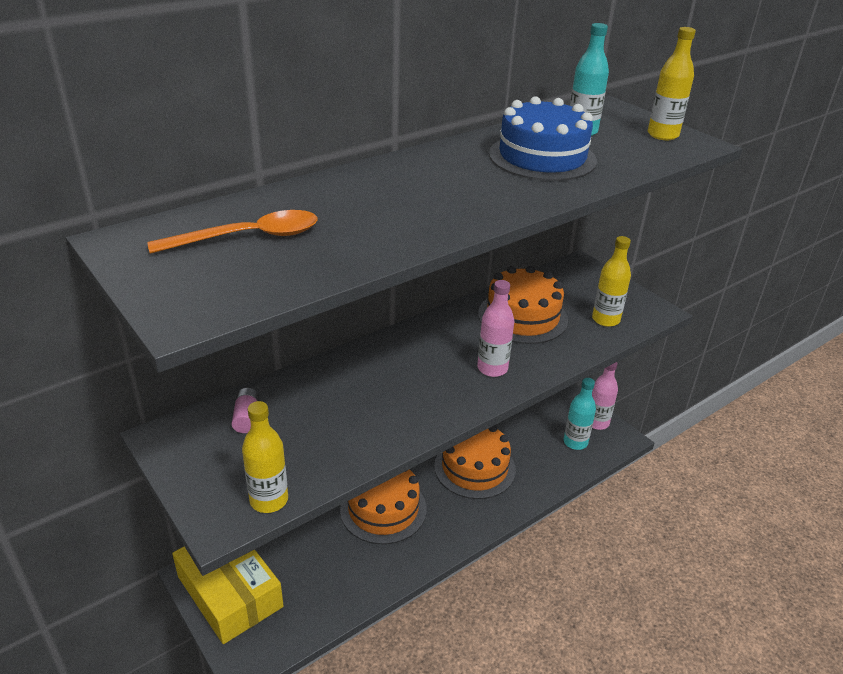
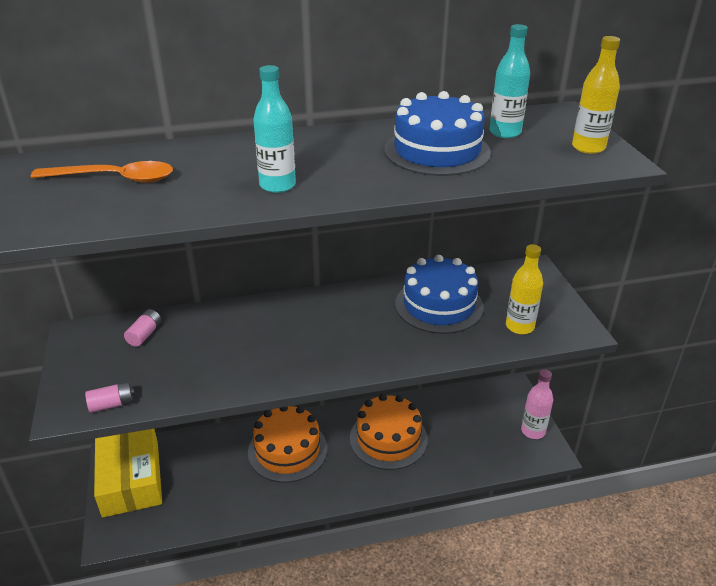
camera: 25 degrees right, 0 degrees up
(269, 500) = (112, 404): yellow bottle -> pink battery
(492, 368) = (374, 345): pink bottle -> none
(522, 317) = (439, 305): orange cake -> blue cake
(575, 442) = (499, 443): turquoise bottle -> turquoise bottle (277, 185)

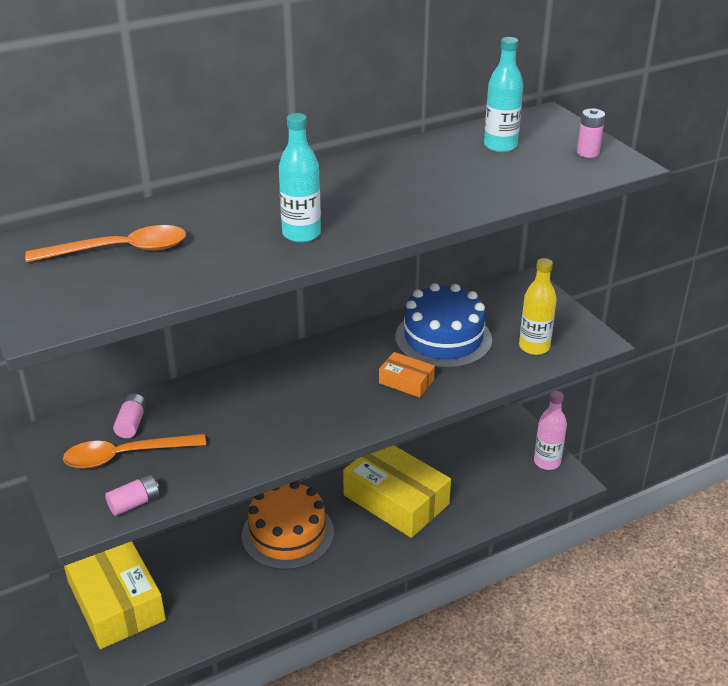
camera: 15 degrees left, 0 degrees up
(126, 361) = (125, 456): none -> orange spoon
(388, 438) = (396, 499): orange cake -> yellow box
(390, 338) = (406, 381): none -> orange box
(437, 151) = (443, 175): blue cake -> none
(588, 147) = (587, 153): yellow bottle -> pink battery

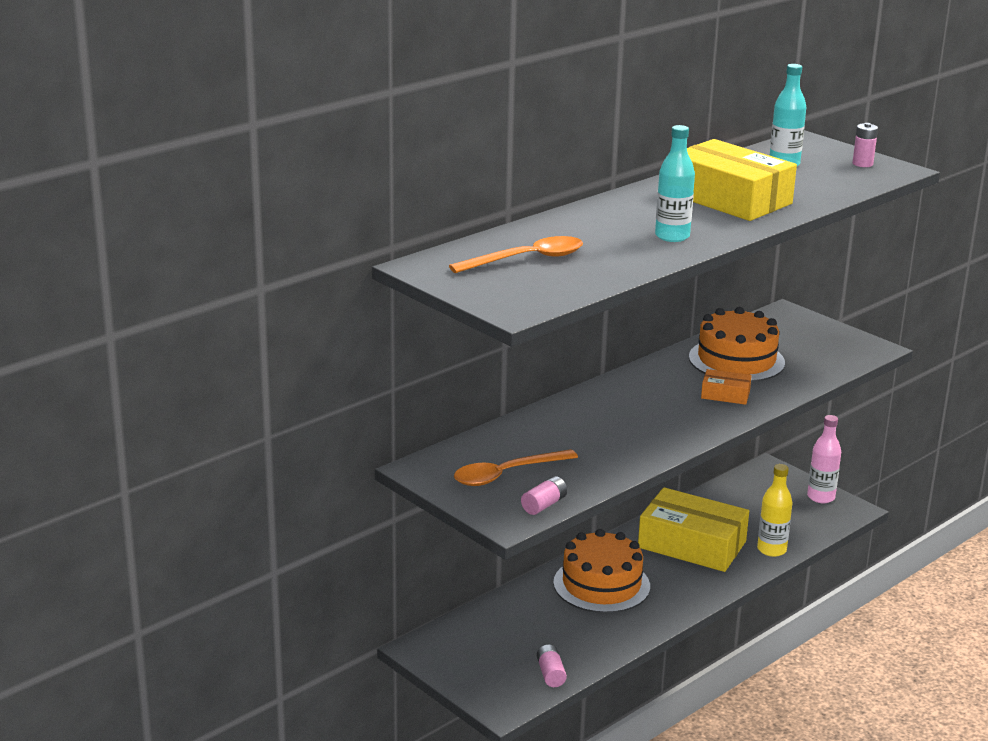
camera: 15 degrees left, 10 degrees down
(116, 600) = (463, 658): yellow box -> yellow box (729, 198)
(131, 423) = (492, 451): pink battery -> pink battery (551, 674)
(443, 338) = (736, 360): blue cake -> orange cake
(534, 347) = (823, 358): yellow bottle -> yellow bottle (771, 550)

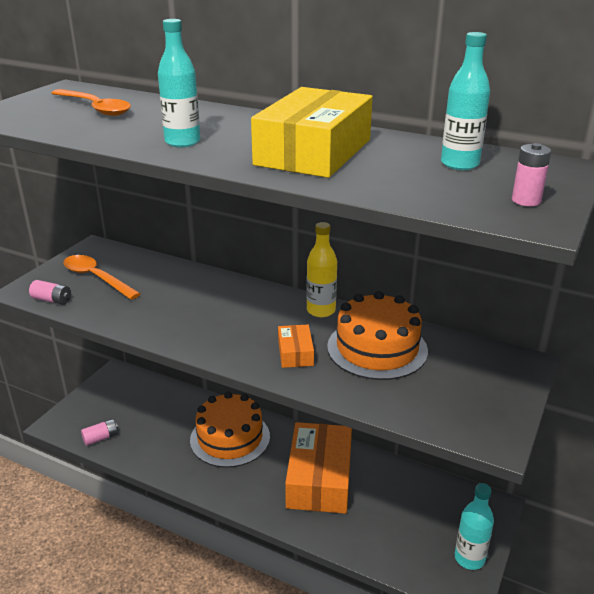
camera: 70 degrees right, 5 degrees up
(692, 544) = (319, 478): yellow box -> orange box
(771, 550) = (342, 535): yellow bottle -> yellow bottle (321, 310)
(821, 497) = (469, 558): pink bottle -> turquoise bottle

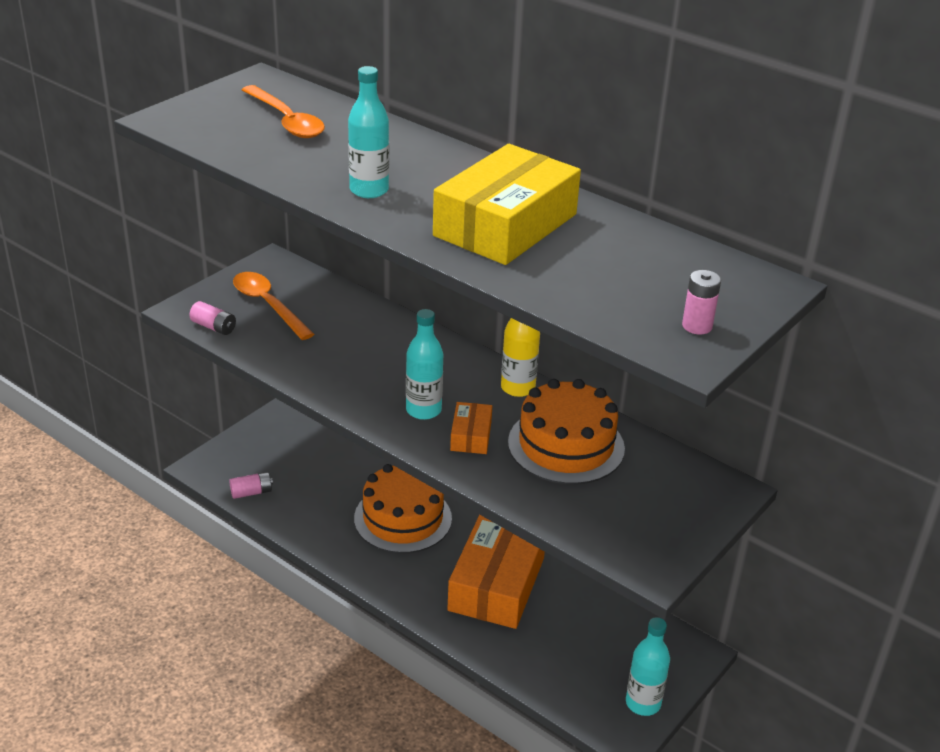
camera: 10 degrees right, 5 degrees up
(459, 164) = (657, 265): turquoise bottle -> turquoise bottle (423, 410)

